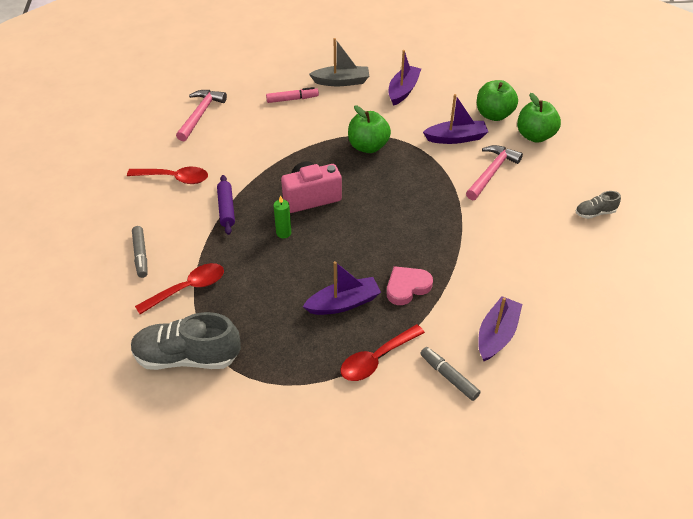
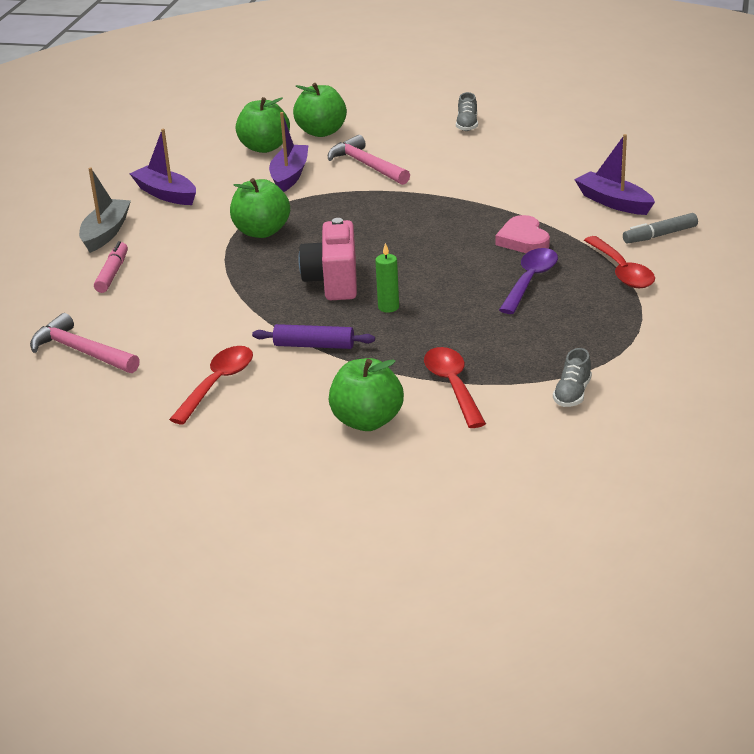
camera: 70 degrees left, 15 degrees down
(141, 255) = (367, 421): grey marker -> green apple
(187, 357) = (572, 394): grey shoe -> grey shoe, size x0.48
(343, 303) = (530, 281): purple boat -> purple spoon

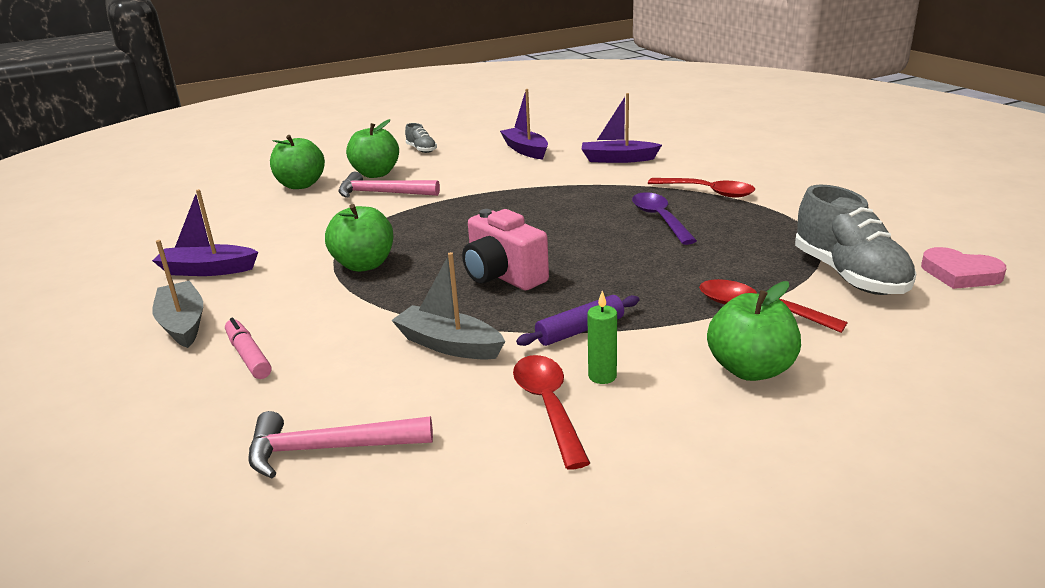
camera: 40 degrees left, 5 degrees down
(224, 318) = (449, 345): none -> grey boat
(264, 147) = (261, 209): green apple -> green apple (376, 174)
(289, 176) = (321, 219): purple boat -> purple boat (525, 150)
(388, 307) = (588, 276): green candle -> green candle (602, 376)
(523, 240) = (602, 198): pink heart -> pink heart (960, 274)
(572, 394) = (849, 275): grey shoe -> grey shoe, size x2.09
(660, 235) = (687, 166): grey marker -> none

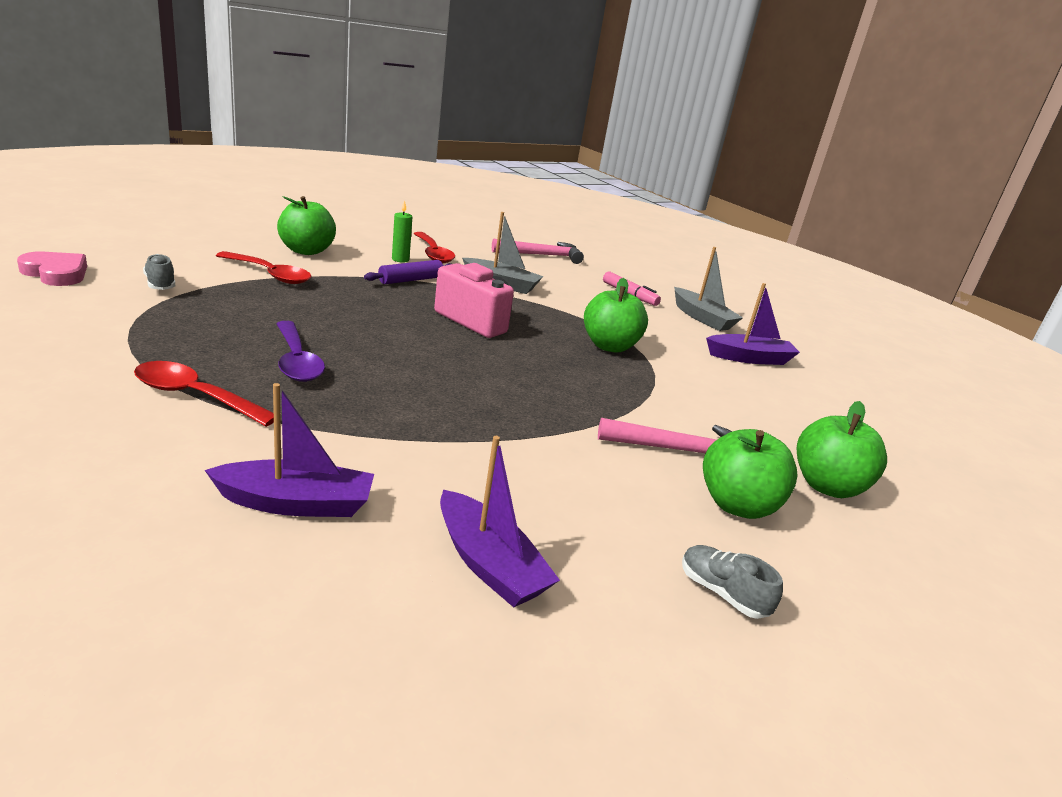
camera: 165 degrees right, 0 degrees up
(849, 275) = (160, 284): grey shoe -> grey shoe, size x0.48

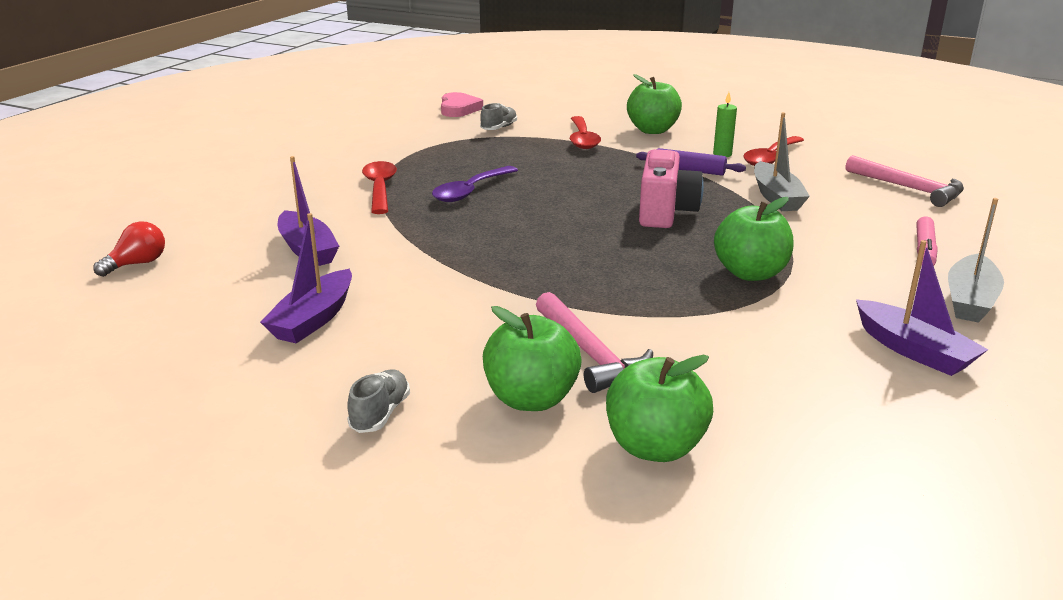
camera: 65 degrees right, 0 degrees up
(111, 673) = (137, 264): none -> red light bulb

